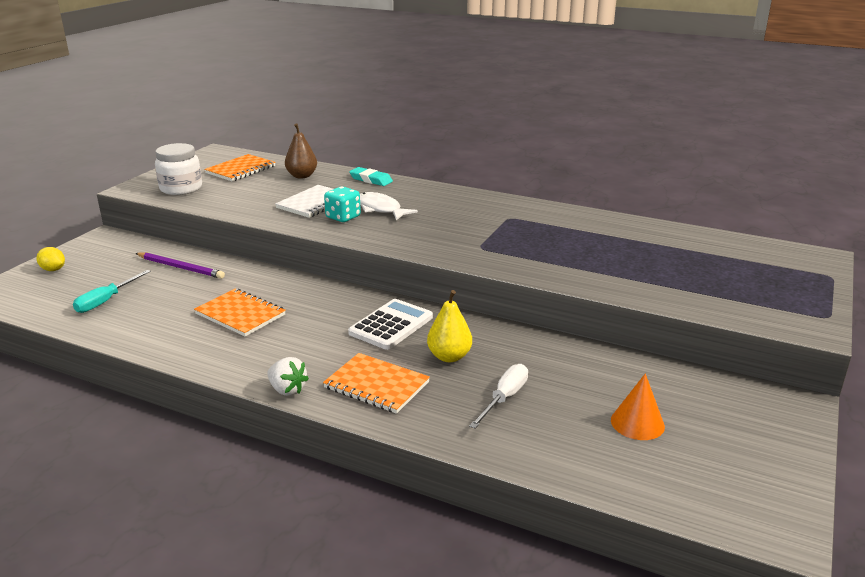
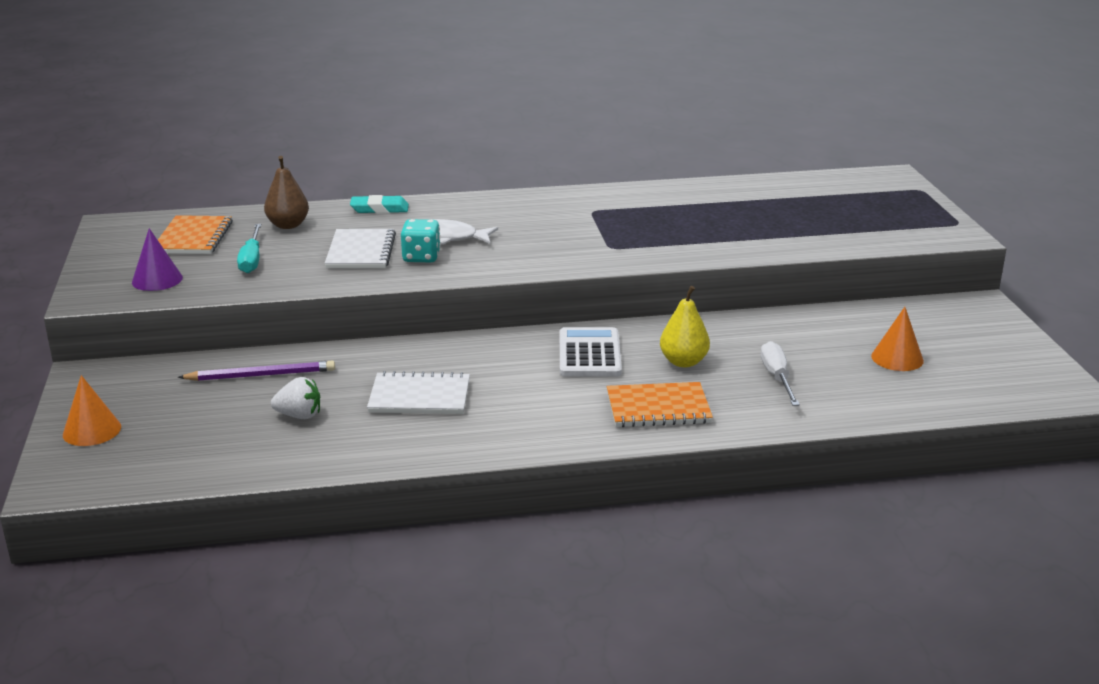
camera: 35 degrees left, 0 degrees up
(53, 269) = (92, 430): yellow lemon -> orange cone
(106, 301) = (234, 437): turquoise screwdriver -> turquoise screwdriver (251, 260)
(181, 188) = (157, 280): white jar -> purple cone
(240, 314) = (419, 397): orange notebook -> white notebook
(287, 390) = (584, 442): white strawberry -> white strawberry (299, 415)

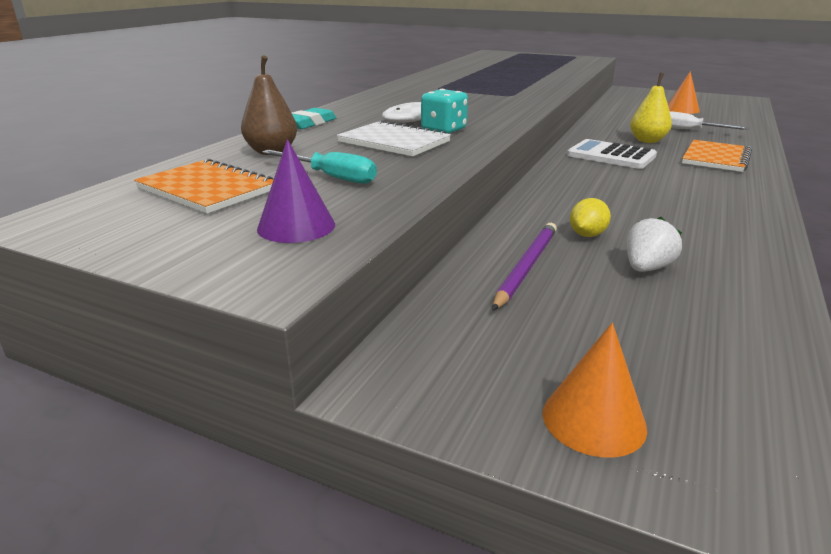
camera: 55 degrees left, 0 degrees up
(344, 384) = (587, 235): none -> yellow lemon
(419, 397) = (642, 214): white notebook -> none

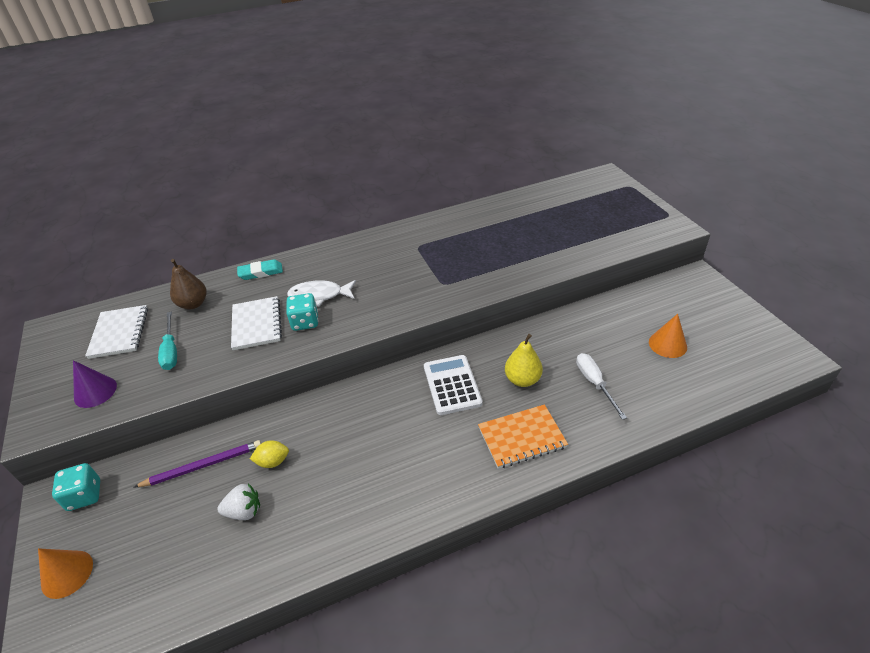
camera: 45 degrees right, 15 degrees up
(207, 189) = (119, 333): orange notebook -> white notebook
(435, 356) = (85, 495): none -> turquoise dice

